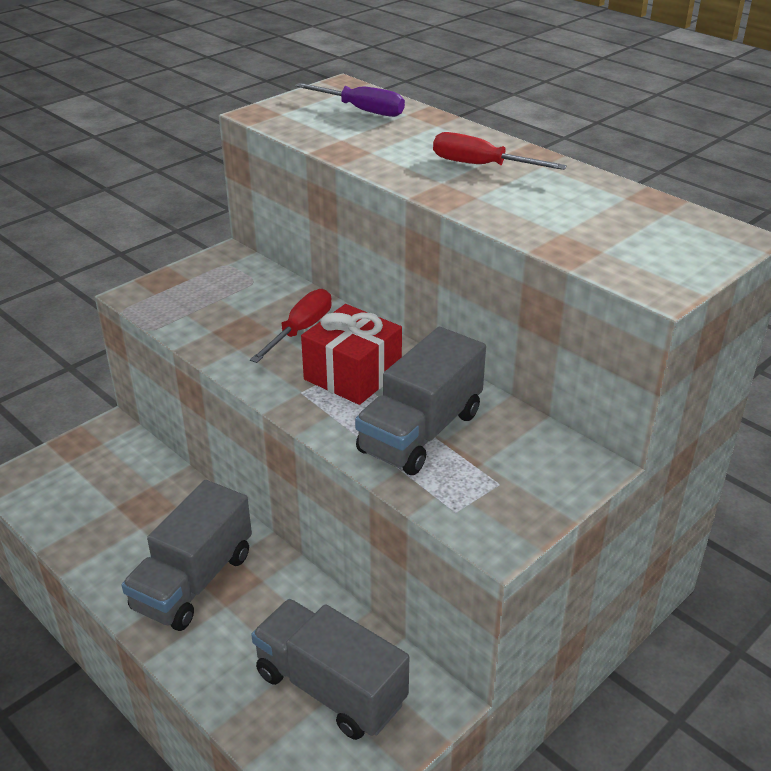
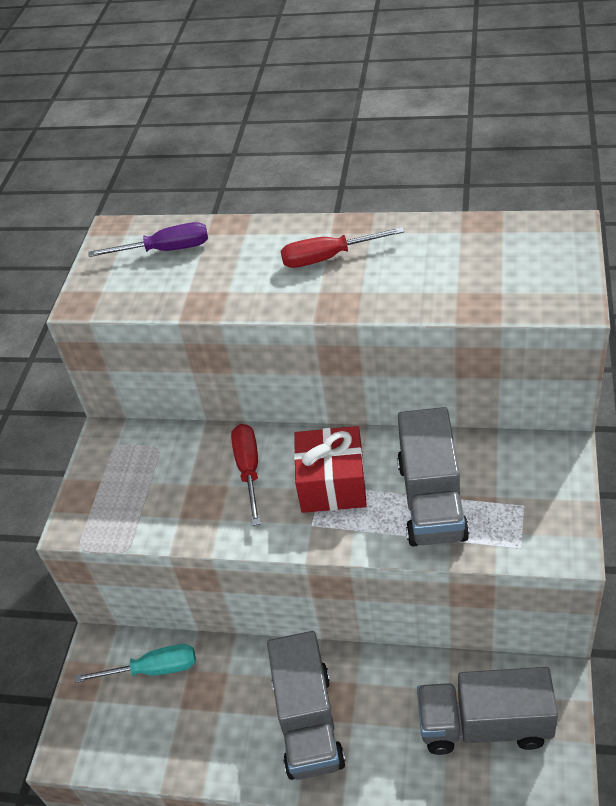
camera: 30 degrees left, 10 degrees up
(128, 468) = (153, 669): none -> turquoise screwdriver

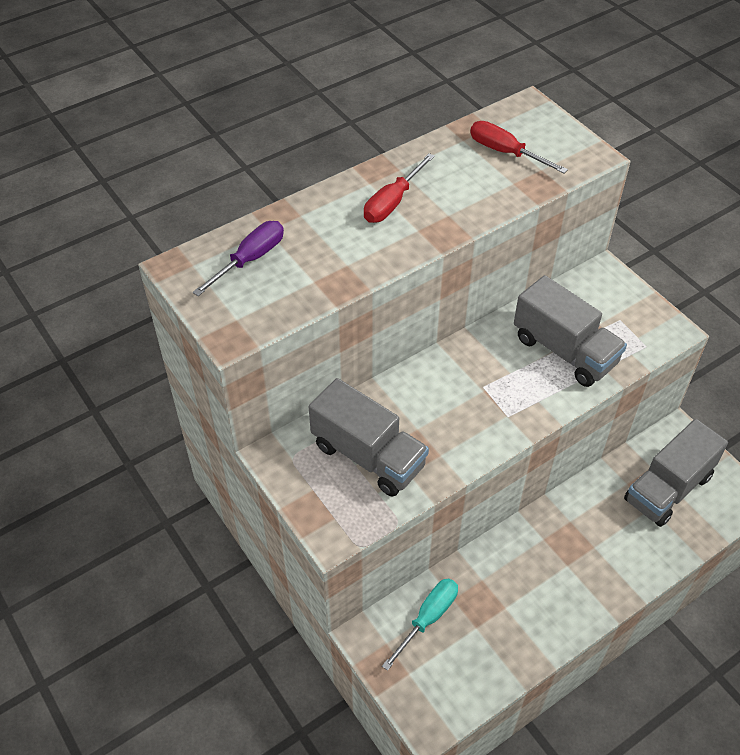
camera: 50 degrees left, 5 degrees up
(249, 470) = (420, 408): red screwdriver -> red screwdriver (505, 152)
(308, 722) = (569, 568): grey truck -> grey truck (368, 455)
(332, 484) = (490, 381): red gift -> none

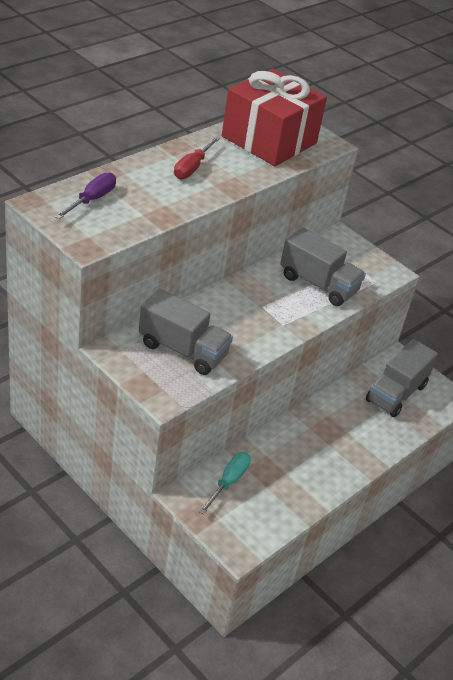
camera: 15 degrees left, 10 degrees down
(505, 152) = (269, 140): red screwdriver -> red gift

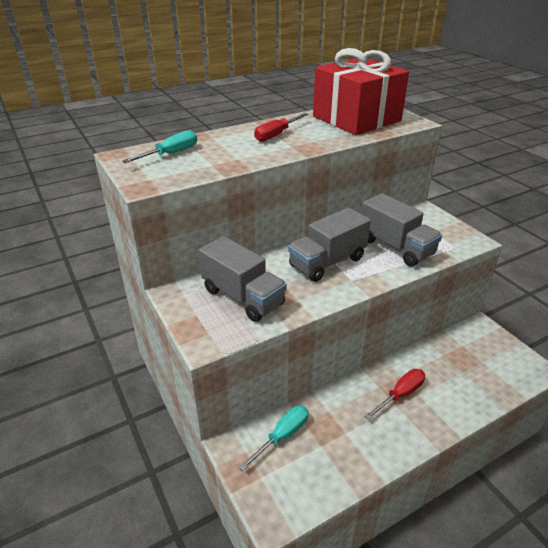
camera: 20 degrees right, 5 degrees down
(92, 200) = (171, 154): purple screwdriver -> turquoise screwdriver
(330, 433) = (400, 394): none -> red screwdriver
(396, 393) = (475, 359): grey truck -> grey truck (327, 262)

